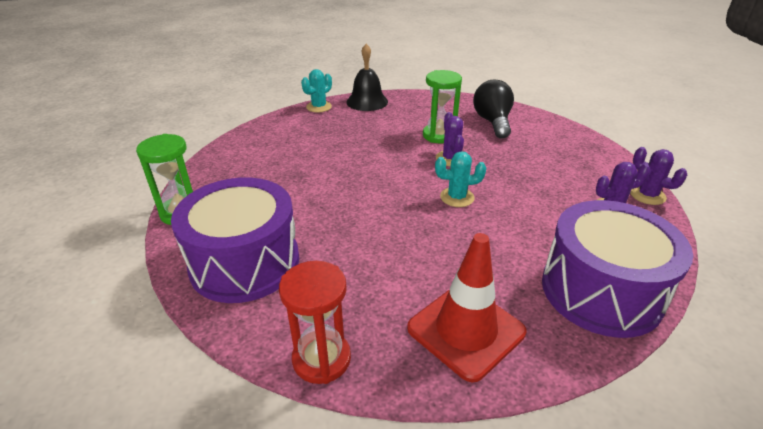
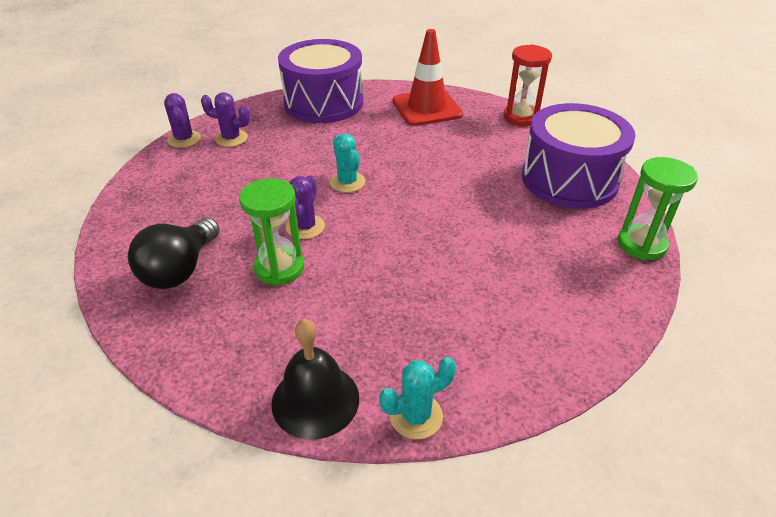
camera: 155 degrees left, 5 degrees up
(457, 197) = (347, 182): turquoise cactus -> turquoise cactus turned 45 degrees clockwise

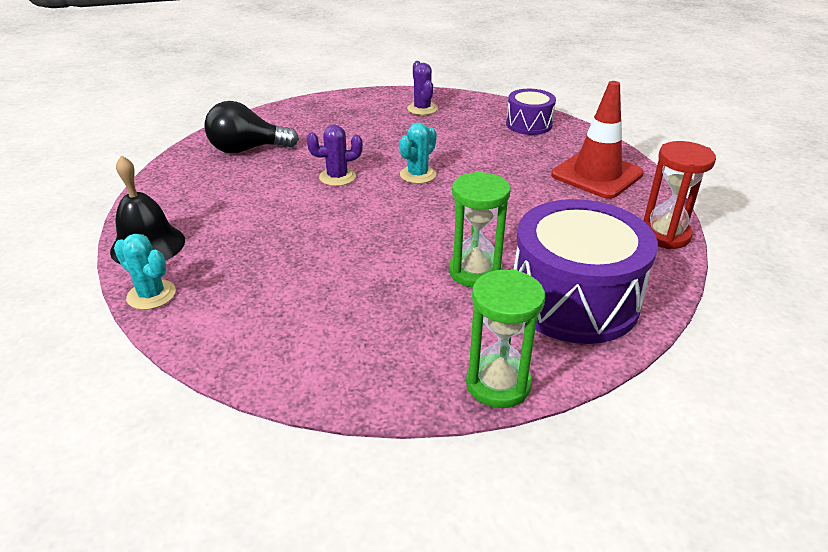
camera: 60 degrees right, 5 degrees down
(184, 139) = (399, 94): purple cactus -> none
(279, 268) = (278, 184): green hourglass -> green hourglass (475, 272)
(323, 103) = (529, 124): purple drum -> purple drum, size x0.53

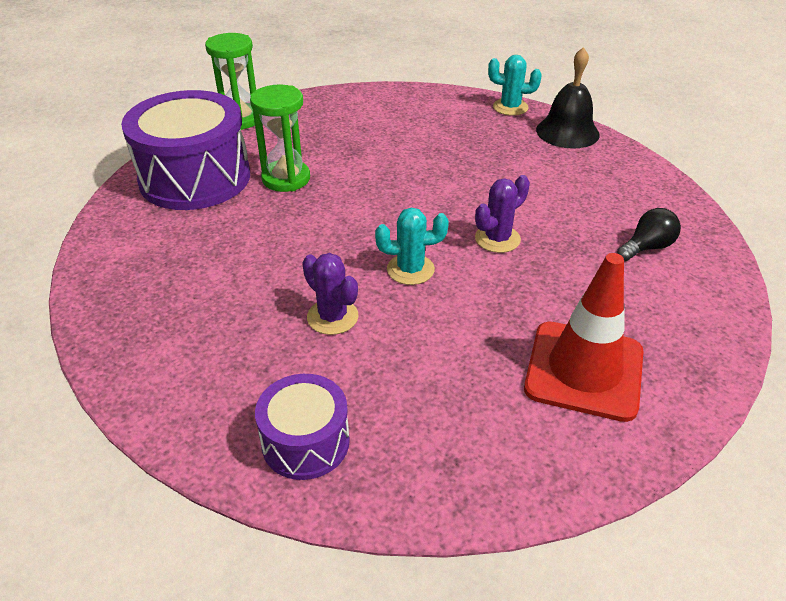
camera: 155 degrees right, 5 degrees up
(247, 149) = (647, 247): black light bulb -> black light bulb, size x0.60
(418, 175) = (410, 269): turquoise cactus -> turquoise cactus turned 75 degrees clockwise
(422, 109) = (517, 425): purple cactus -> purple cactus (332, 317)
(597, 174) = (176, 341): red traffic cone -> red traffic cone (584, 370)
(665, 235) = (98, 264): red hourglass -> none

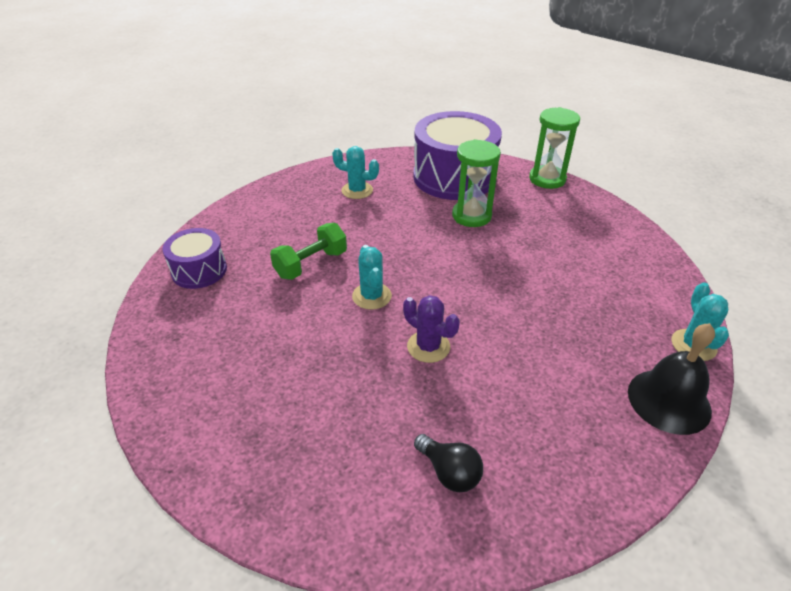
camera: 80 degrees right, 0 degrees up
(176, 262) = (357, 190): none -> turquoise cactus
(332, 317) = (311, 264): purple cactus -> green dumbbell
(584, 370) = (259, 410): red traffic cone -> none

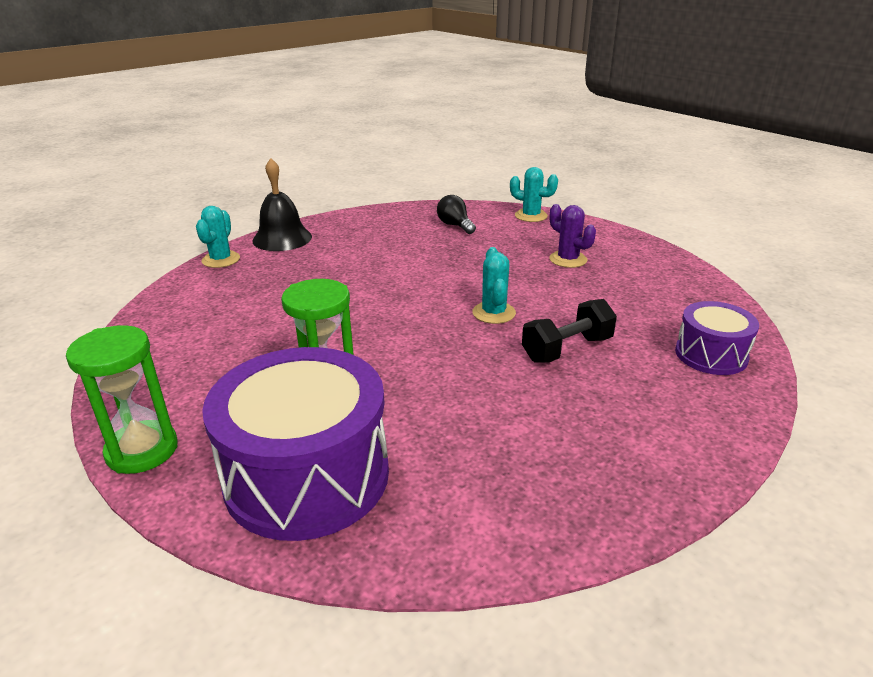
camera: 170 degrees left, 10 degrees down
(311, 264) = (567, 349): green dumbbell -> black dumbbell
(357, 190) = (502, 463): turquoise cactus -> turquoise cactus (531, 216)
(428, 347) = (447, 275): purple cactus -> purple cactus (568, 259)

